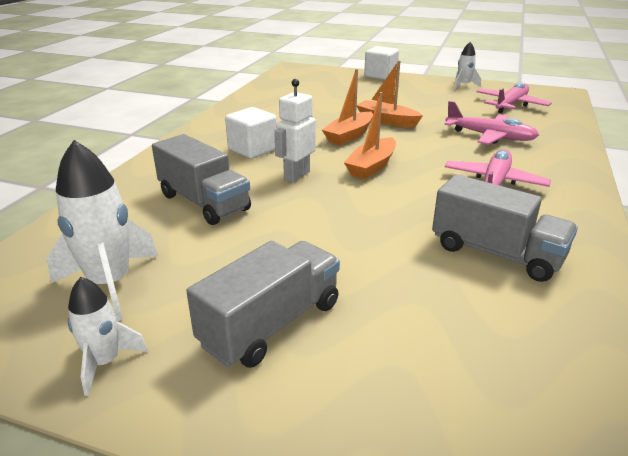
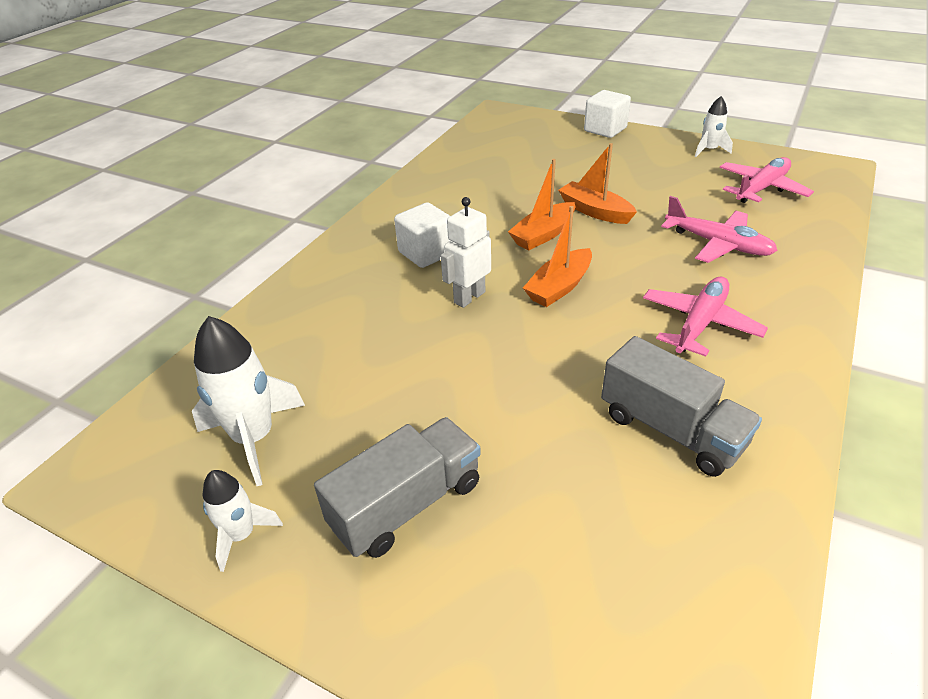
camera: 10 degrees right, 10 degrees up
(204, 202) = (361, 332): grey truck -> none

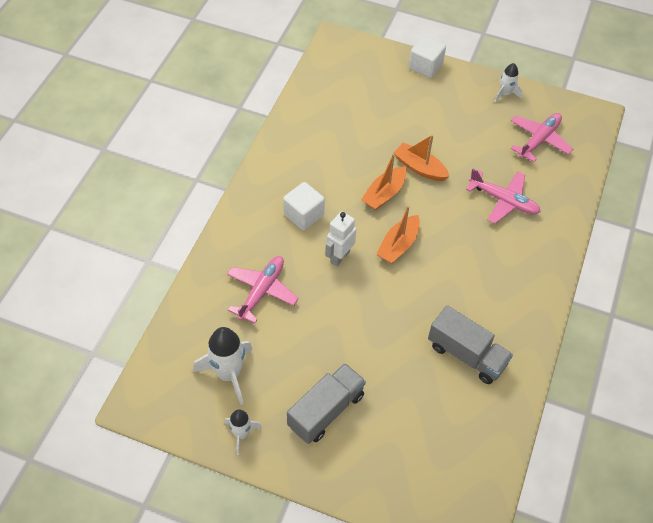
camera: 10 degrees left, 15 degrees up
(700, 323) = (487, 274): pink plane -> pink plane (262, 291)

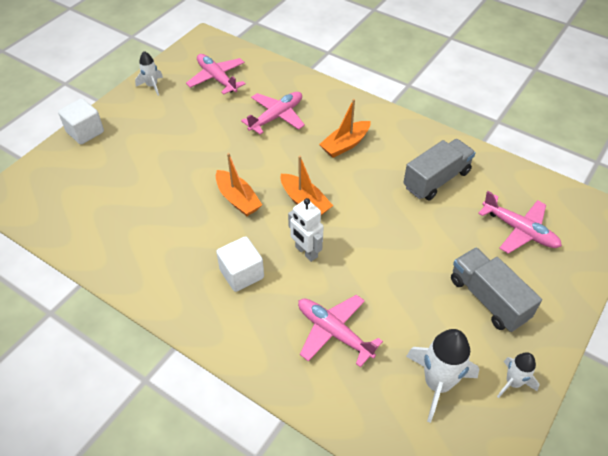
camera: 75 degrees left, 5 degrees down
(420, 168) = (215, 165): orange boat -> orange boat (345, 144)
(421, 438) = (519, 230): none -> pink plane

